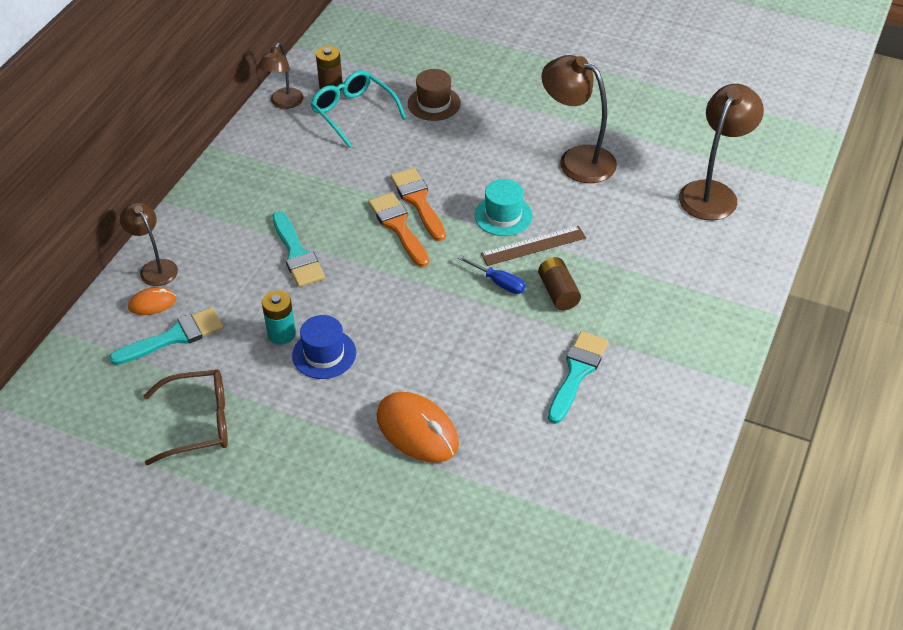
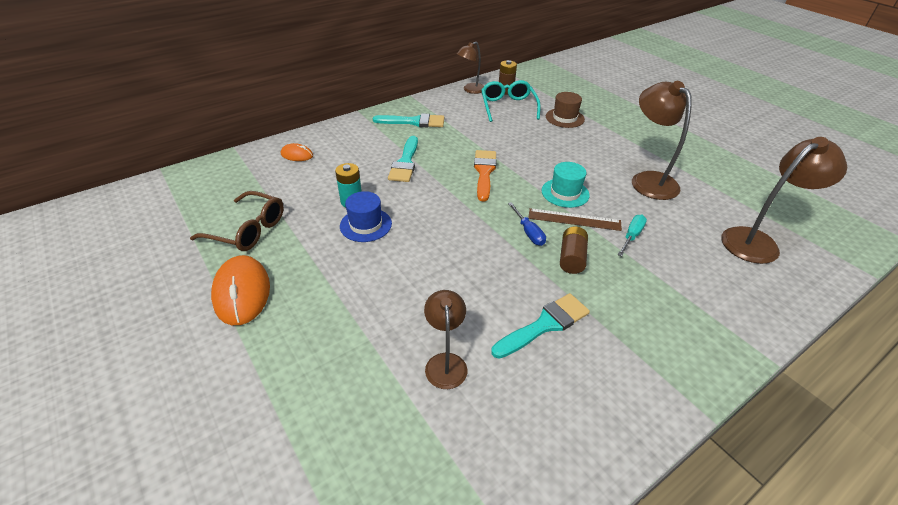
camera: 30 degrees right, 5 degrees down
(155, 268) = (318, 139): brown lamp -> brown lamp (445, 362)
(174, 337) = (289, 176): turquoise brush -> turquoise brush (414, 122)
(417, 430) = (380, 306): orange mouse -> orange mouse (242, 293)
(418, 201) = (510, 163): orange brush -> none
(599, 240) = (631, 236): none -> turquoise screwdriver

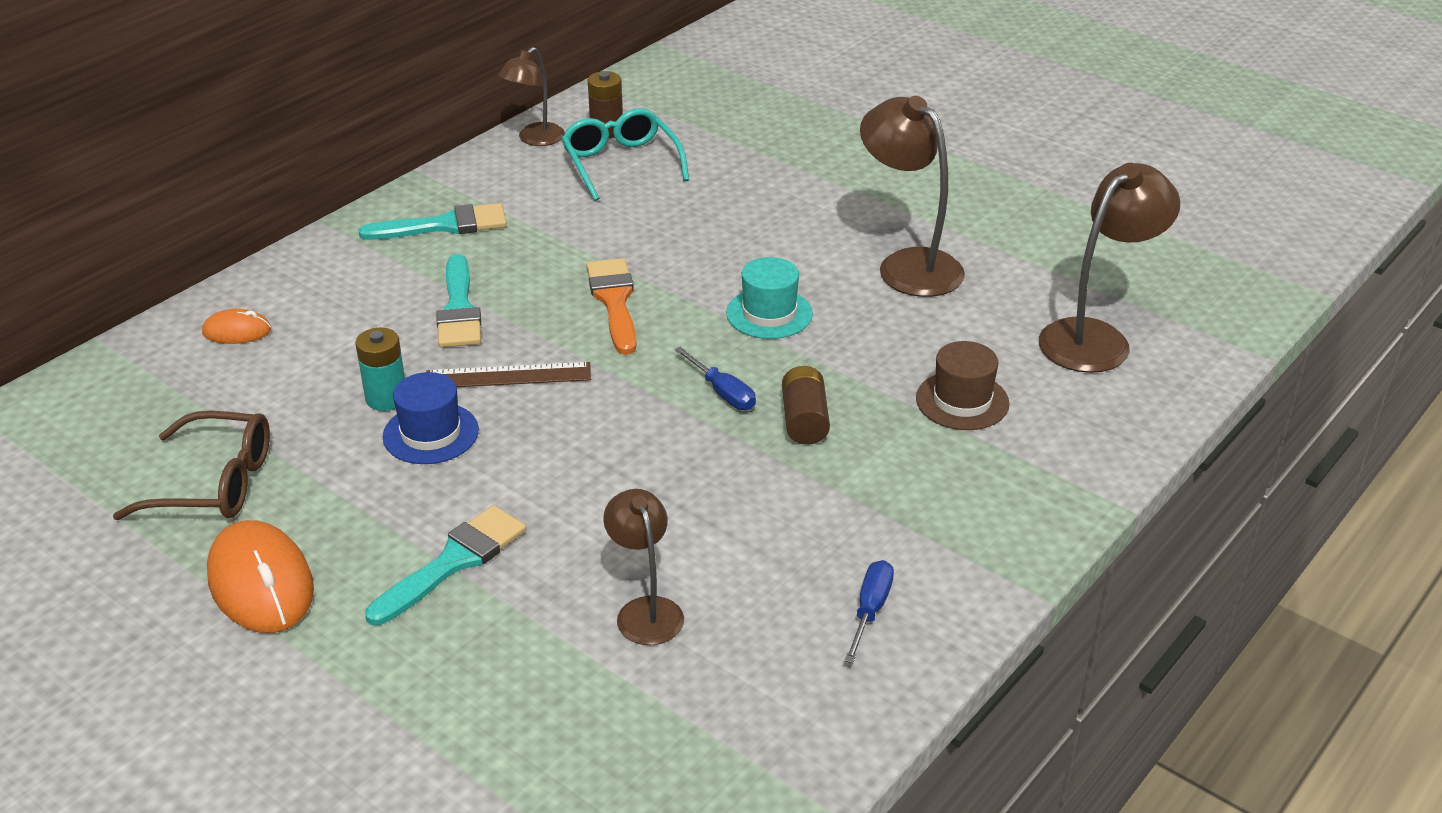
camera: 15 degrees left, 5 degrees down
(545, 325) = (785, 527): turquoise brush -> turquoise brush (454, 562)
(564, 118) = (736, 170): brown hat -> brown hat (962, 401)
(574, 219) = (795, 357): brown ruler -> brown ruler (508, 376)
(588, 398) = (870, 610): none -> blue screwdriver
(631, 236) = (895, 366): turquoise screwdriver -> none

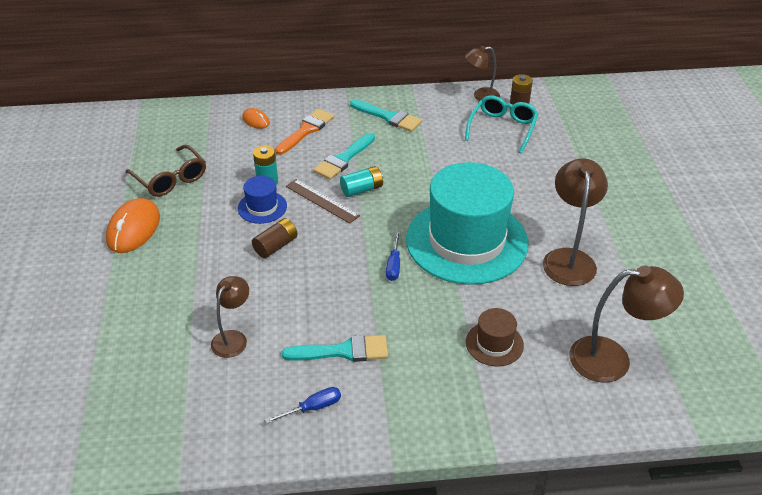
camera: 45 degrees right, 5 degrees up
(454, 562) = (199, 266): turquoise brush -> turquoise brush (343, 351)
(543, 331) = (362, 189): none -> turquoise battery
(614, 301) = (408, 193): orange brush -> orange brush (306, 130)
(769, 313) = (466, 241): turquoise hat -> turquoise hat, size x2.38
(804, 420) = (409, 302): brown battery -> brown battery (276, 246)

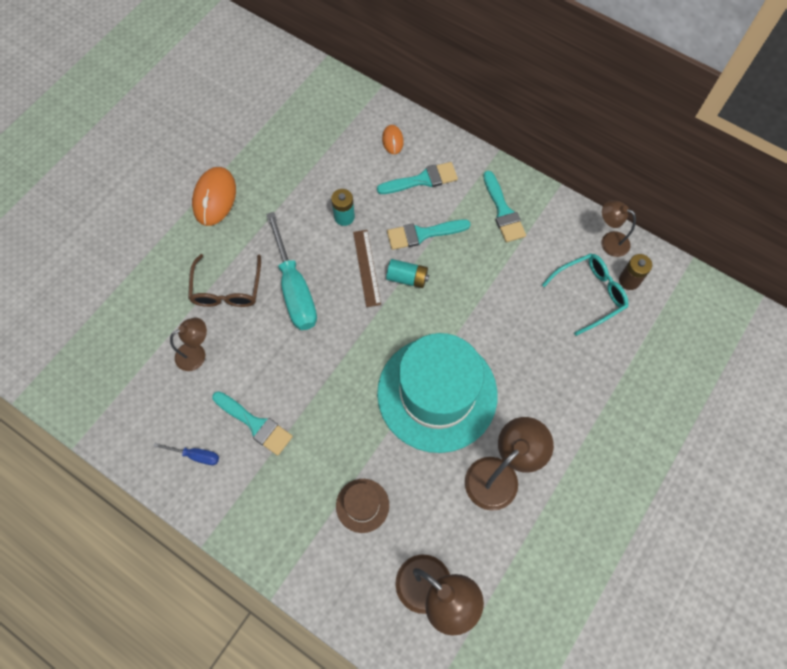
camera: 40 degrees right, 25 degrees up
(133, 229) = (214, 198): orange mouse -> orange mouse turned 45 degrees counterclockwise
(170, 179) = (278, 163): brown glasses -> brown glasses (227, 289)
(262, 207) = (318, 241): blue hat -> none
(276, 246) = (295, 289): brown battery -> turquoise screwdriver
(306, 130) = (422, 180): orange brush -> turquoise brush
(394, 265) = (360, 374): blue screwdriver -> none

